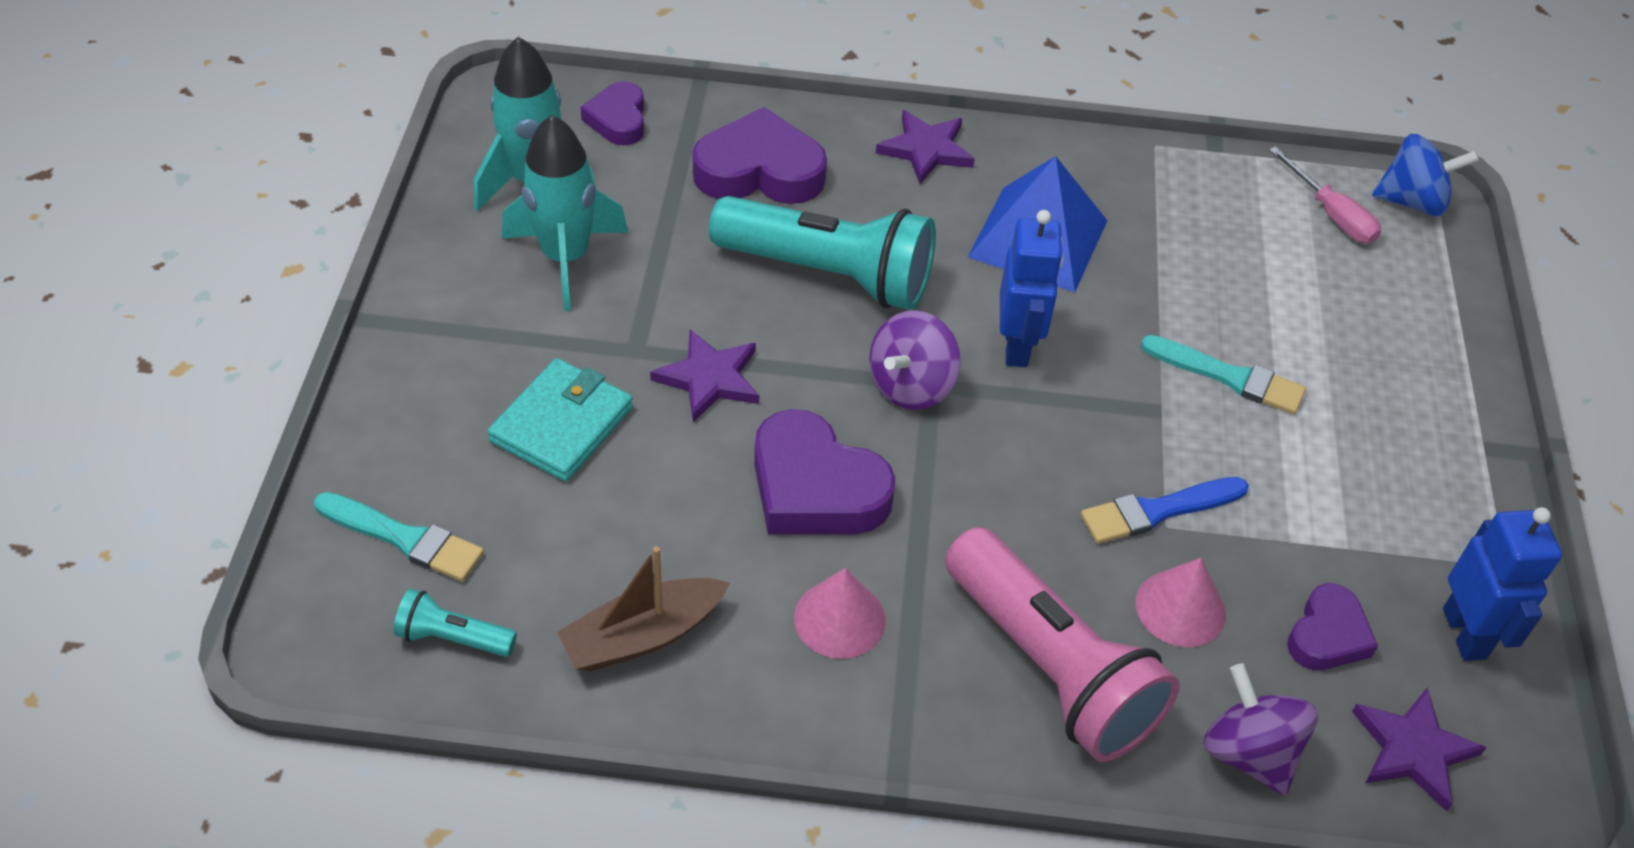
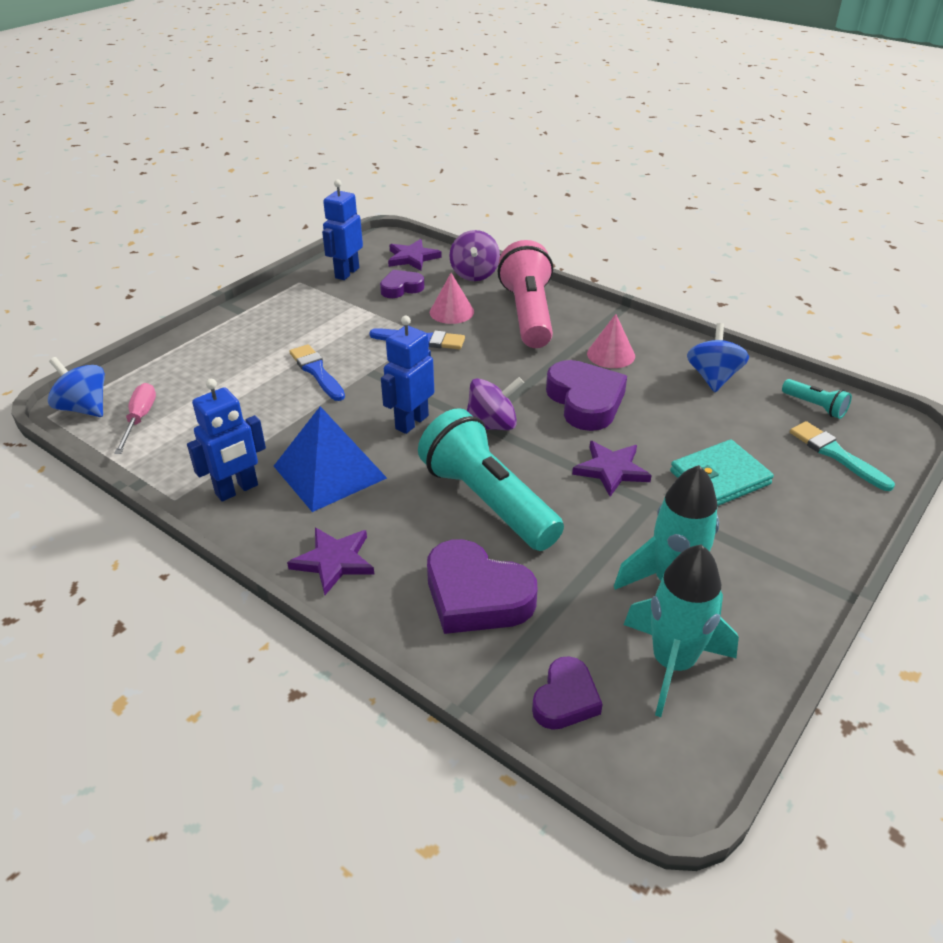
camera: 145 degrees left, 10 degrees down
(643, 636) = (713, 378): brown boat -> blue spinning top
(1108, 179) = (237, 490): none -> blue robot
(1229, 377) = (316, 371): turquoise brush -> blue brush

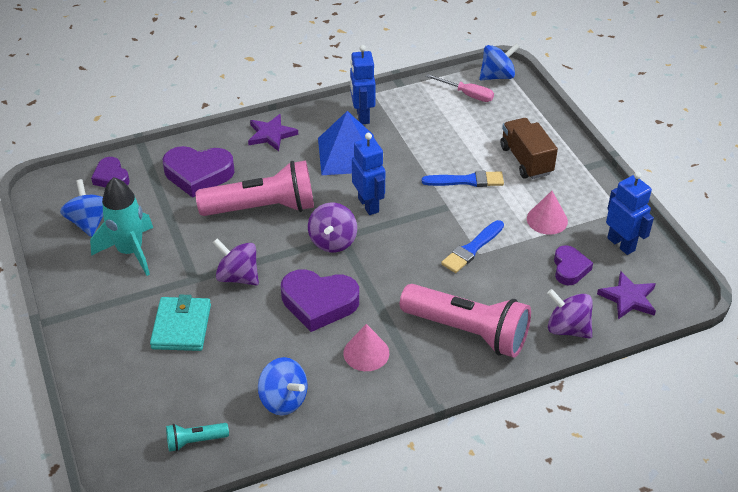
camera: 120 degrees right, 5 degrees up
(253, 346) = (526, 160): none -> brown truck
(451, 312) = (505, 284): pink cone -> pink cone (547, 220)
(476, 596) = (198, 174): purple heart -> purple heart turned 150 degrees counterclockwise
(487, 501) = (263, 208): turquoise flashlight -> pink flashlight
(611, 470) = (238, 277): purple star -> purple spinning top
(672, 663) = (89, 222): turquoise rocket -> blue spinning top
(836, 454) = (140, 409): turquoise brush -> none

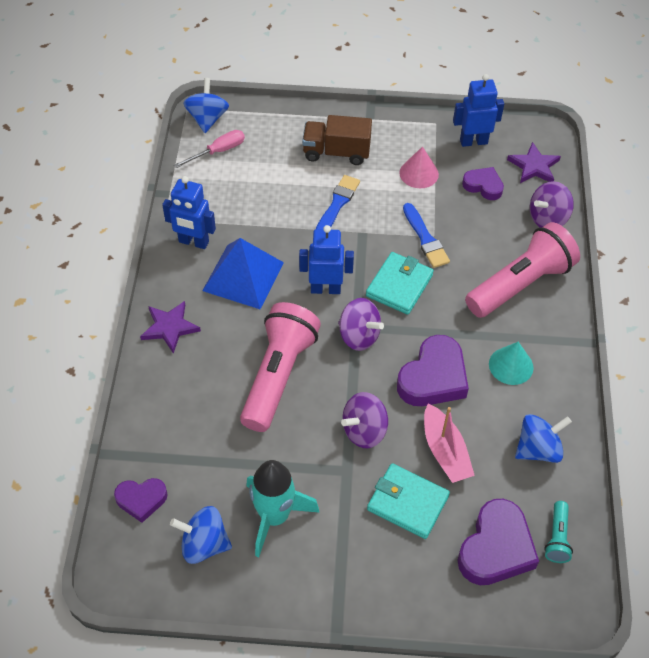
camera: 65 degrees left, 10 degrees up
(198, 174) = (191, 414): purple heart -> purple heart (496, 548)
(246, 335) = (445, 451): none -> pink boat
(366, 353) = (511, 365): pink cone -> turquoise cone
(405, 249) = (399, 285): none -> turquoise wallet

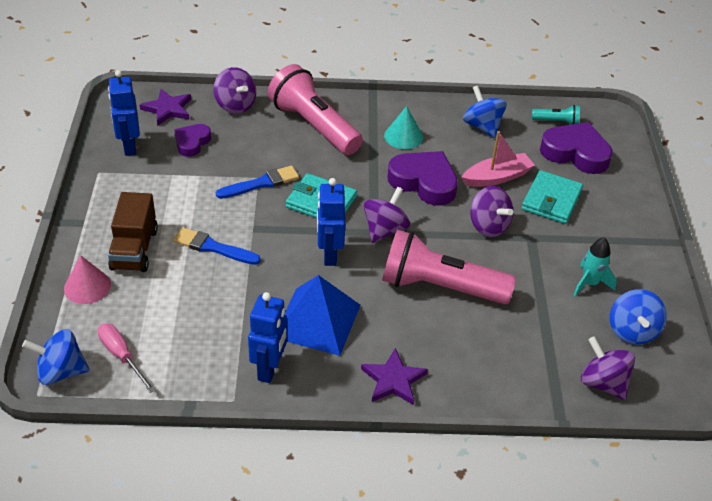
camera: 95 degrees left, 10 degrees down
(141, 500) = (603, 383): purple heart -> purple spinning top
(274, 516) = (590, 283): turquoise rocket -> turquoise rocket, size x0.62
(419, 173) = (171, 186): pink cone -> pink cone (87, 286)

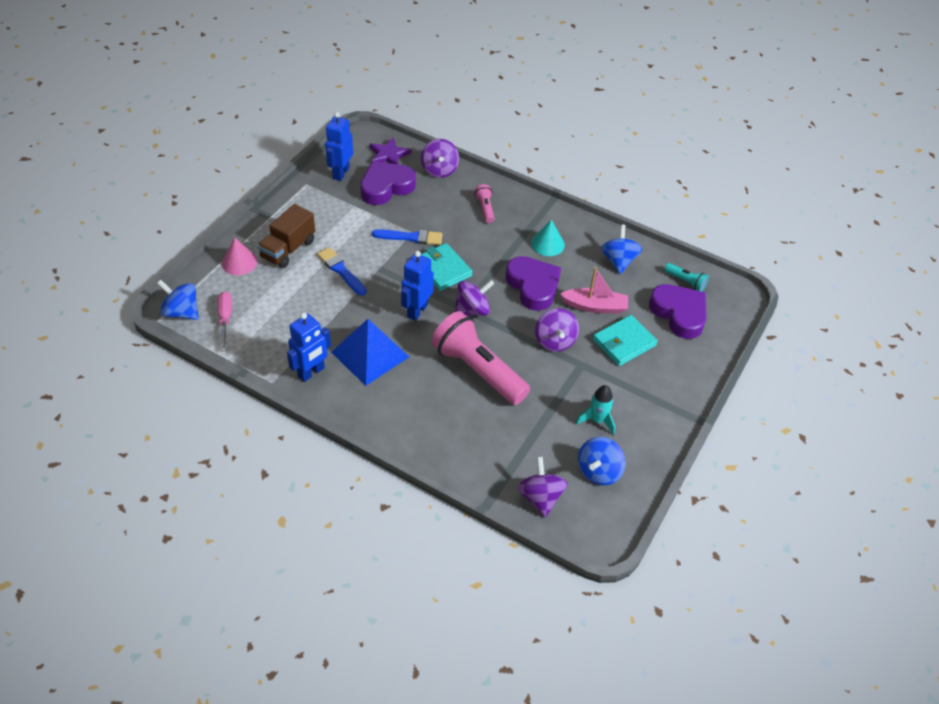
camera: 30 degrees right, 5 degrees up
(192, 142) = (386, 187): purple heart -> purple heart, size x1.70
(314, 126) = (485, 208): pink flashlight -> pink flashlight, size x0.44
(393, 380) = (388, 420): purple star -> none

